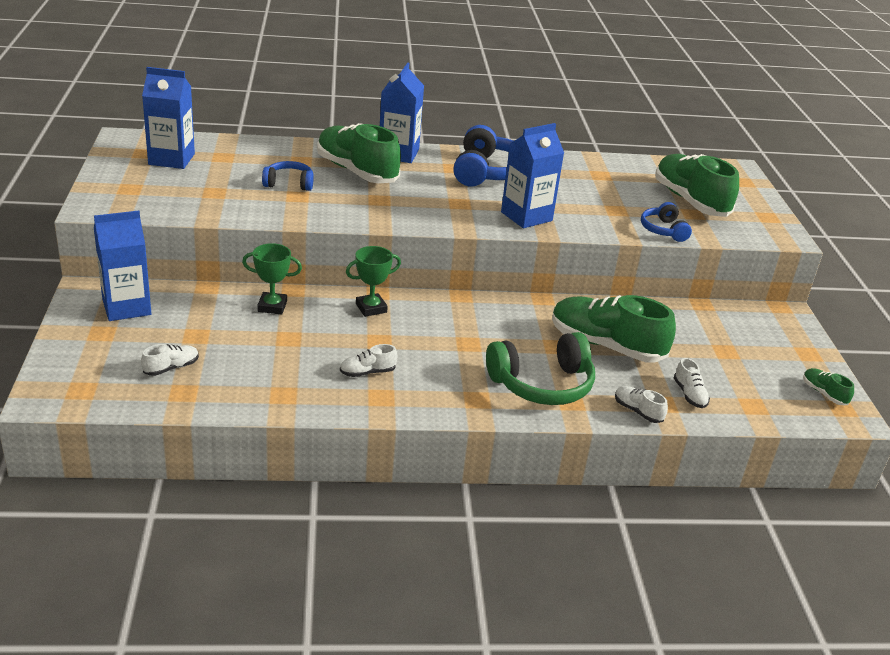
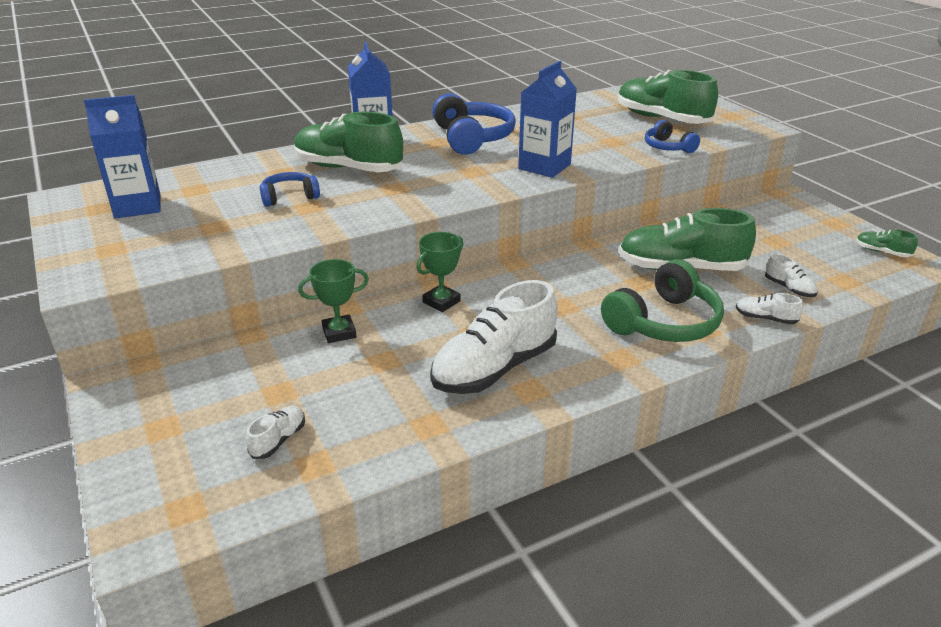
camera: 20 degrees left, 0 degrees up
(126, 307) = (172, 387): blue carton -> none
(367, 372) = (494, 368): white shoe -> white shoe, size x2.30

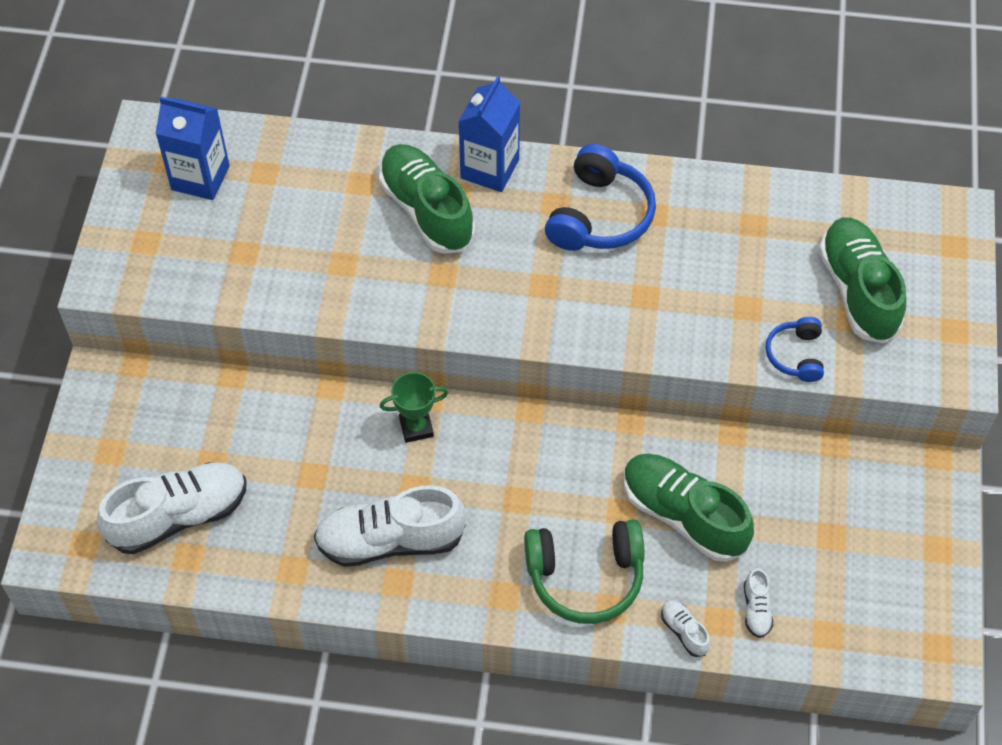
camera: 35 degrees right, 25 degrees up
(278, 440) = (179, 516): white shoe -> white shoe, size x2.30
(289, 197) = (337, 236): blue headphones -> none
(339, 332) = (302, 417): green trophy -> none
(544, 167) = (622, 318): blue carton -> none
(882, 252) = (925, 622): green shoe -> none

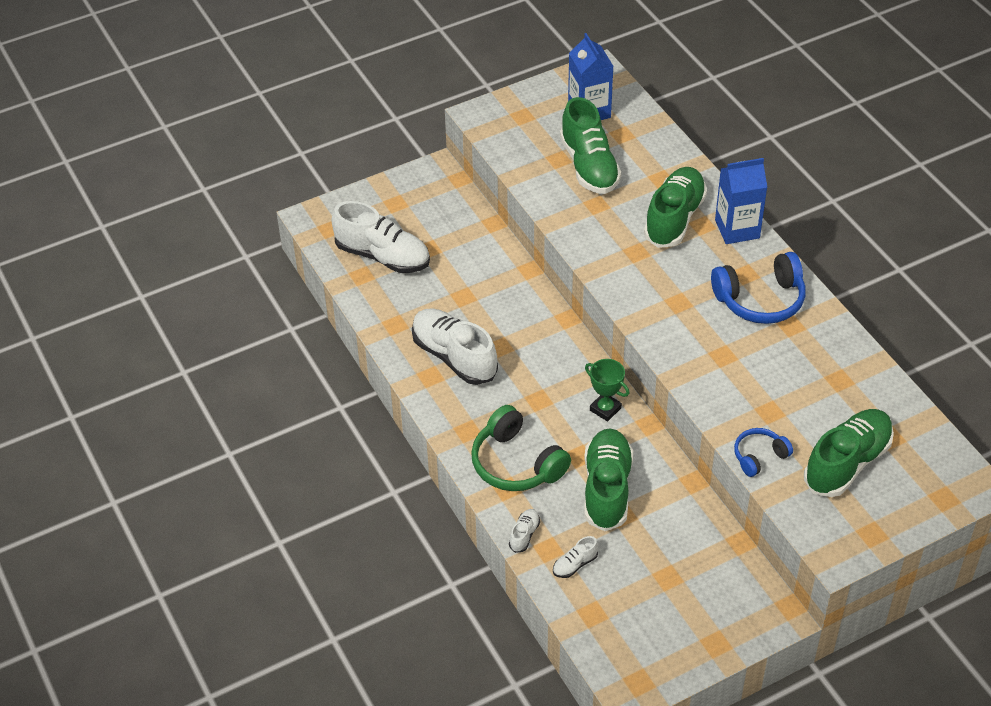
camera: 55 degrees right, 10 degrees down
(281, 232) = (589, 166): none -> green shoe
(416, 427) = (541, 324): green trophy -> green trophy (605, 409)

